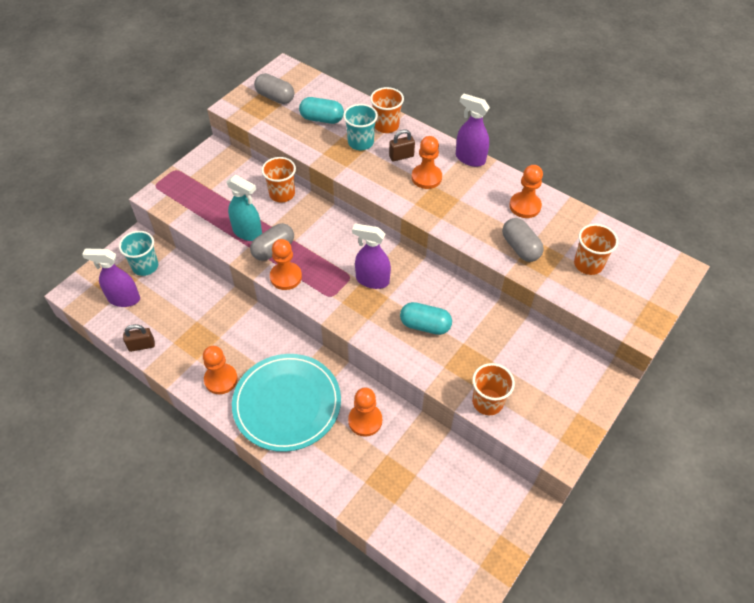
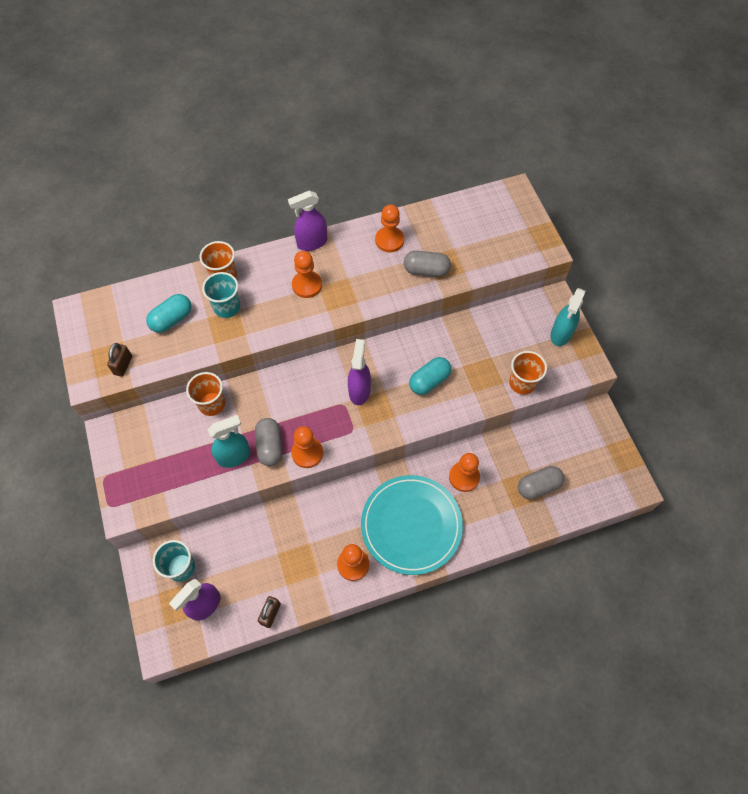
camera: 55 degrees left, 10 degrees up
(275, 97) = (109, 340): grey capsule -> grey capsule (538, 486)
(372, 280) = (359, 391): purple spray bottle -> purple spray bottle turned 135 degrees clockwise
(401, 156) = (268, 288): brown padlock -> brown padlock (123, 365)
(573, 407) = (561, 334): none -> turquoise spray bottle
(588, 264) = (472, 240): orange cup -> none

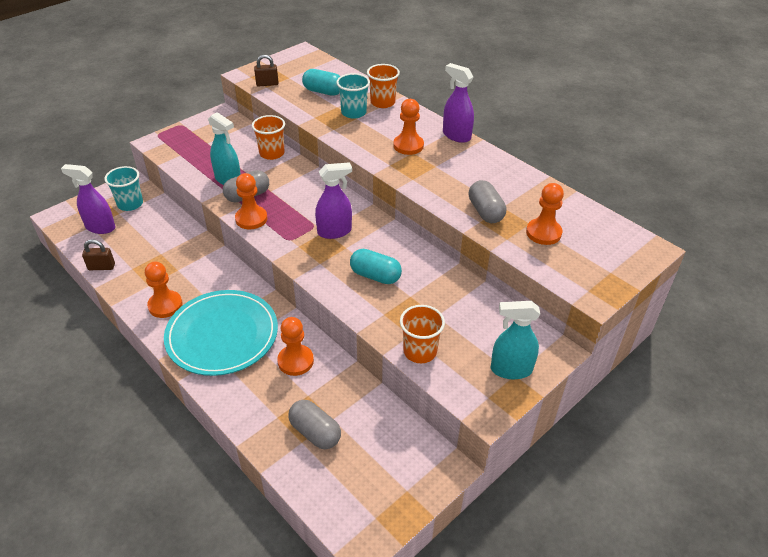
camera: 65 degrees right, 20 degrees down
(389, 240) = (500, 178): orange pawn -> orange pawn (543, 233)

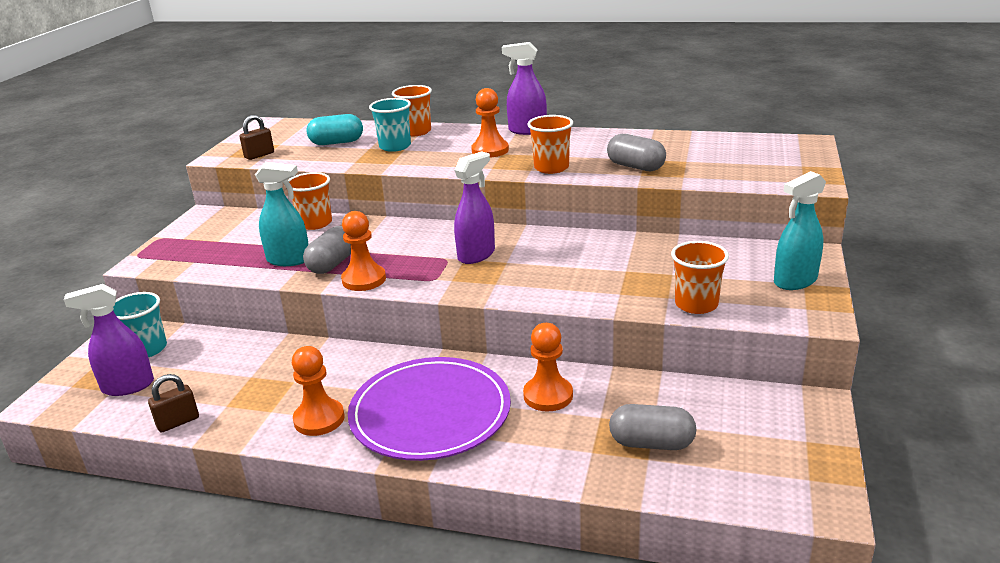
camera: 30 degrees left, 15 degrees down
(222, 335) = (430, 413): turquoise plate -> purple plate
(375, 276) = (569, 270): turquoise capsule -> none
(427, 184) = (551, 168): none -> orange cup
(543, 233) = (708, 162): orange pawn -> none

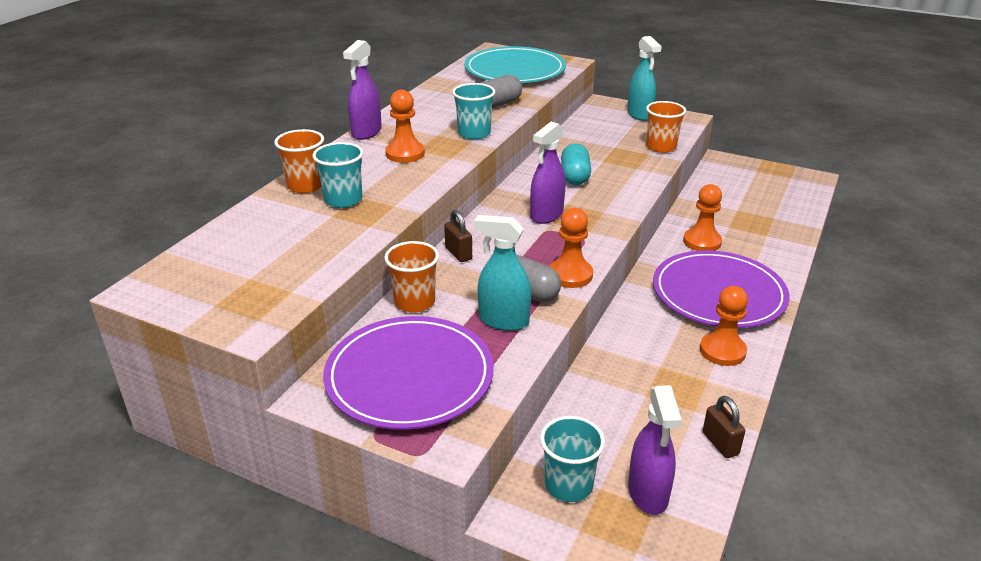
camera: 80 degrees left, 5 degrees up
(220, 238) = (409, 376): none -> purple plate
(259, 155) = (281, 293): brown padlock -> brown padlock (458, 253)
(289, 260) = (503, 321): turquoise spray bottle -> turquoise spray bottle turned 90 degrees counterclockwise
(337, 142) = (290, 235): turquoise capsule -> turquoise capsule (575, 177)
(476, 255) = (546, 215): purple spray bottle -> purple spray bottle turned 105 degrees counterclockwise
(551, 168) = (474, 133): orange cup -> turquoise cup
(651, 443) = (758, 214): grey capsule -> none
(750, 160) = (515, 70): none -> turquoise plate

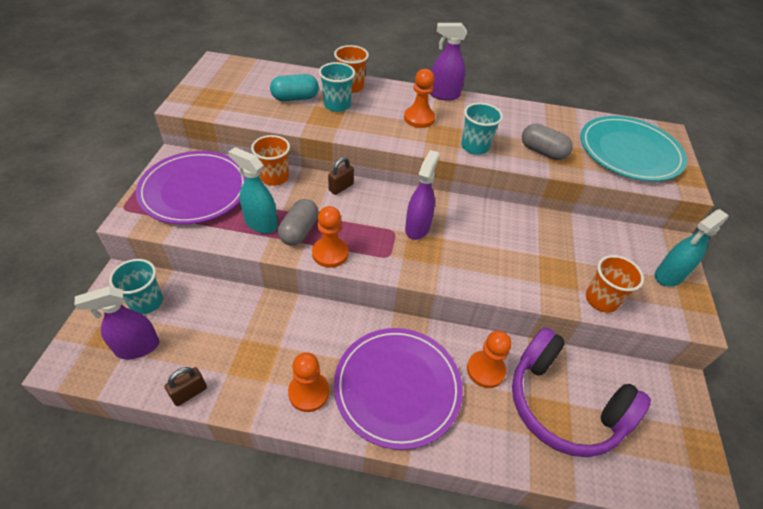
camera: 70 degrees right, 15 degrees up
(503, 321) = (261, 223): turquoise spray bottle -> turquoise spray bottle turned 60 degrees counterclockwise
(546, 215) = (417, 228): purple spray bottle -> purple spray bottle turned 90 degrees clockwise
(575, 177) = (495, 238): turquoise capsule -> turquoise capsule (295, 98)
(738, 213) = (563, 404): none -> purple headphones

